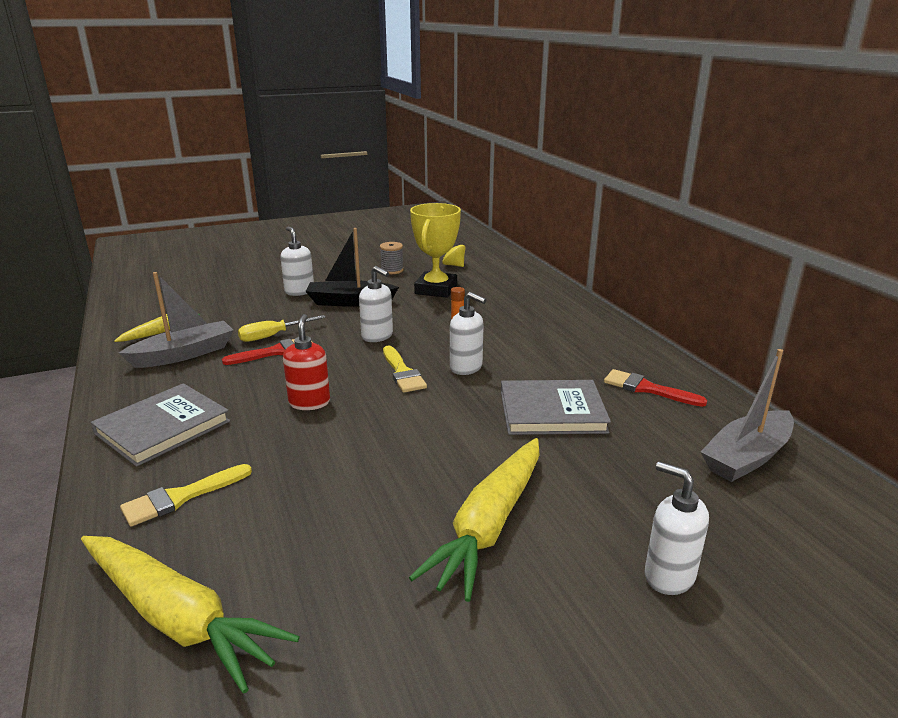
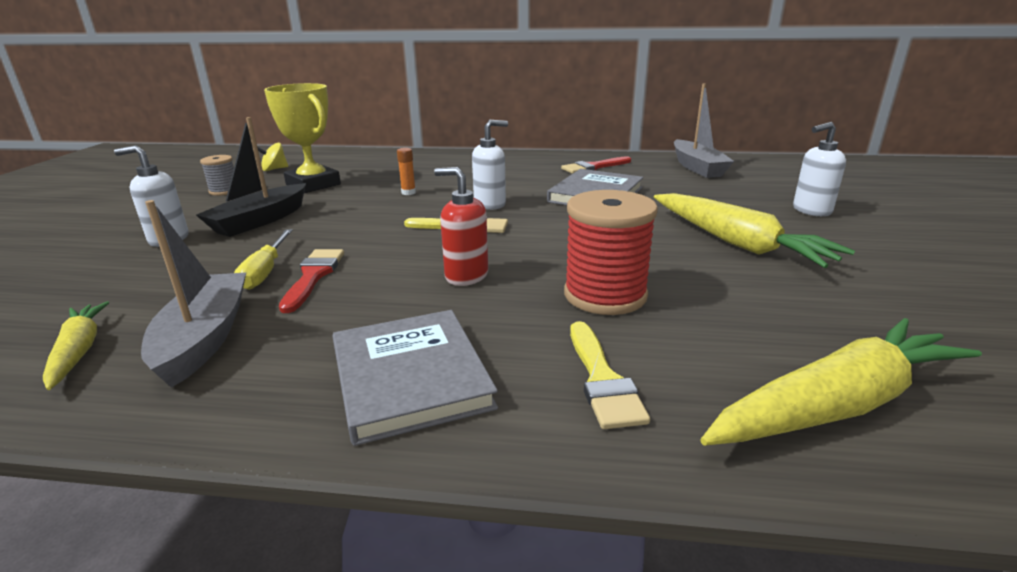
camera: 60 degrees left, 0 degrees up
(312, 470) = (605, 295): none -> red spool
(377, 336) = (369, 223): white soap dispenser -> none

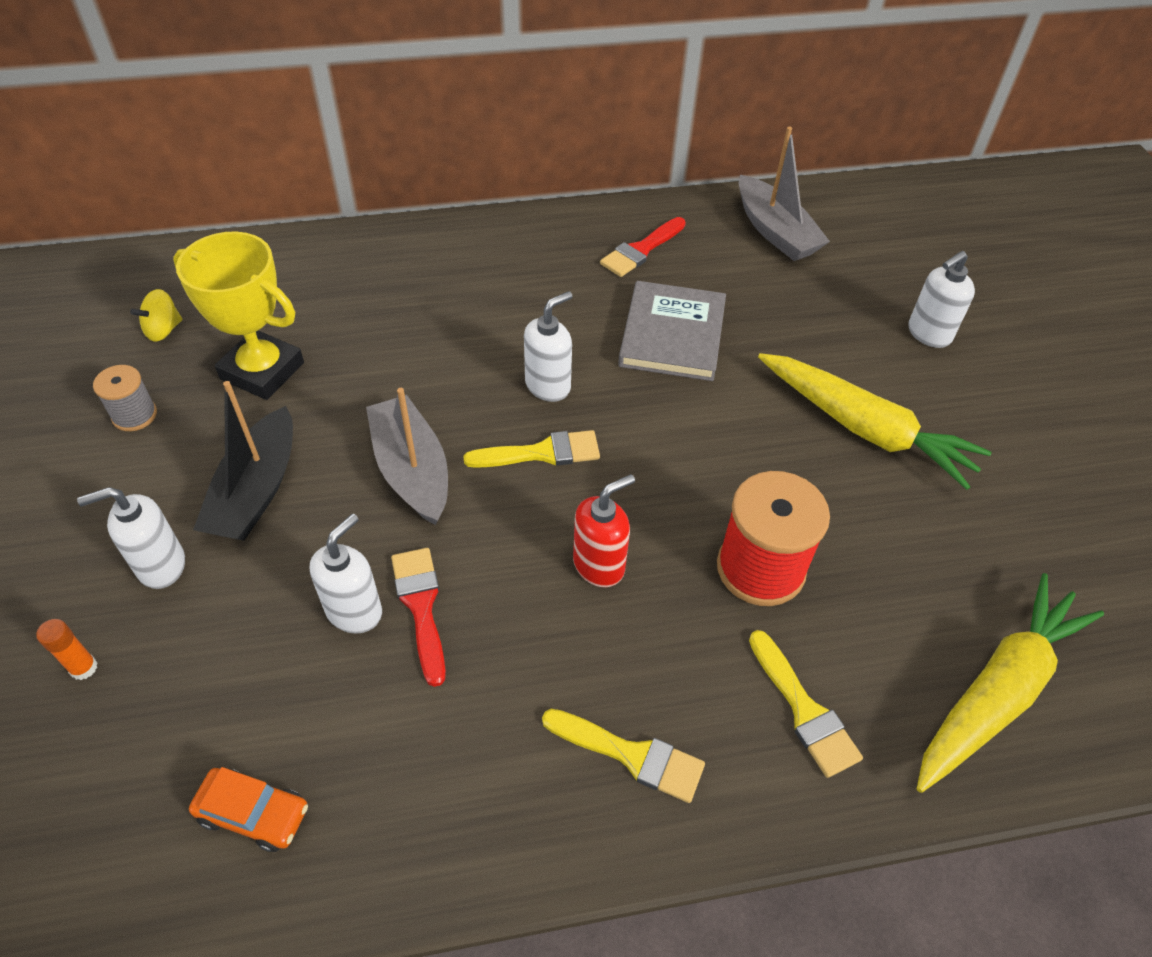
camera: 20 degrees left, 25 degrees up
(78, 351) = (253, 813): yellow carrot -> orange car
(204, 338) = (379, 752): grey boat -> grey boat (412, 470)
(265, 272) = (354, 611): yellow screwdriver -> white soap dispenser
(408, 193) = (420, 372): orange glue stick -> orange glue stick (84, 668)
(410, 377) = (631, 755): grey book -> yellow brush
(466, 276) = (599, 565): red soap dispenser -> red soap dispenser turned 135 degrees clockwise

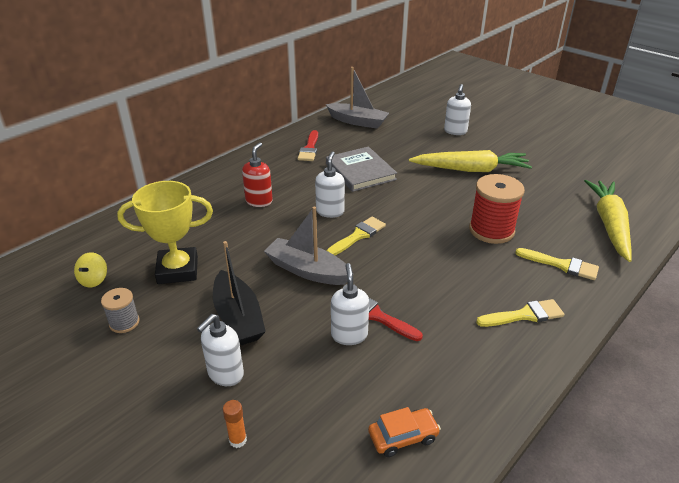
camera: 35 degrees left, 15 degrees down
(599, 565) = (431, 261): red soap dispenser -> red soap dispenser (259, 201)

